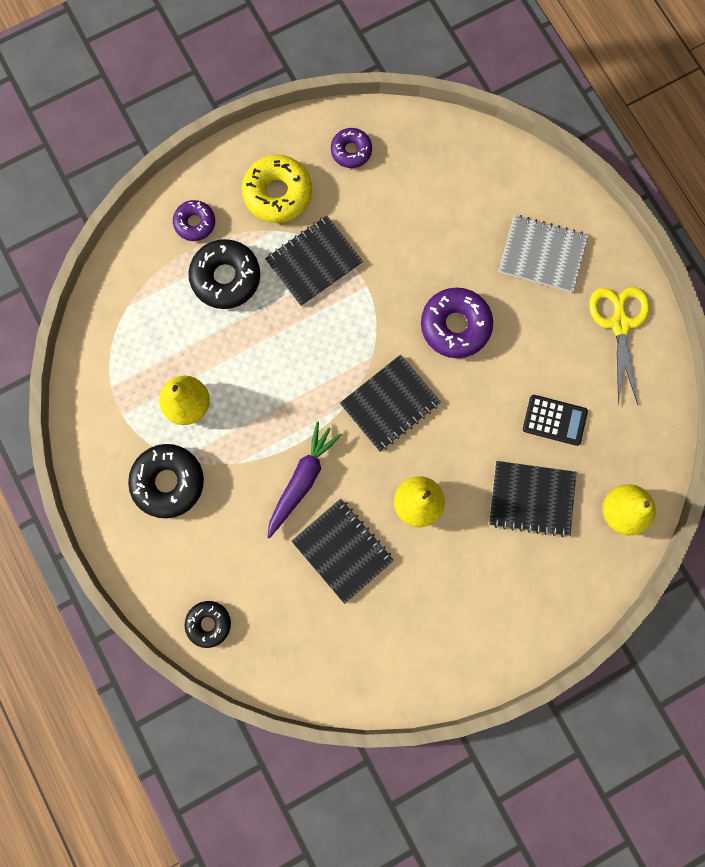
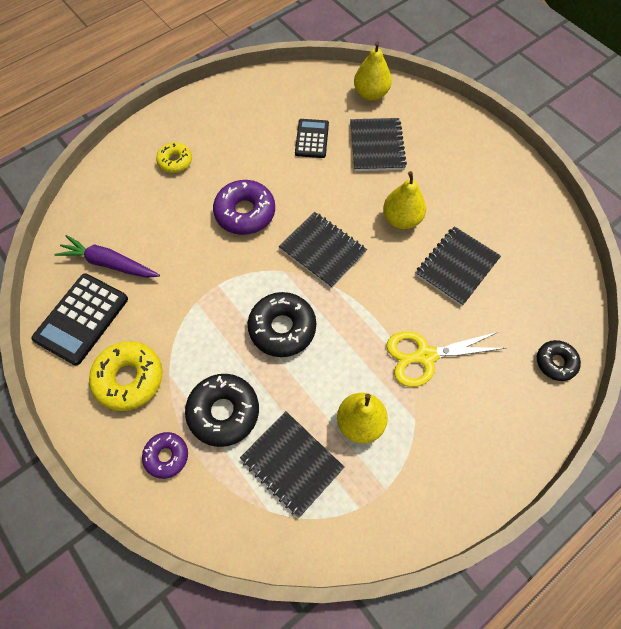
camera: 100 degrees left, 15 degrees down
(168, 482) = (440, 426): black donut -> black donut (282, 328)
(302, 480) = (406, 308): purple carrot -> purple carrot (109, 263)
(314, 262) = (199, 333): black notebook -> black notebook (292, 463)
(351, 151) = (82, 319): purple donut -> black calculator
(542, 255) = (175, 161): grey notebook -> yellow donut
(619, 323) = (227, 108): yellow scissors -> yellow scissors (424, 356)

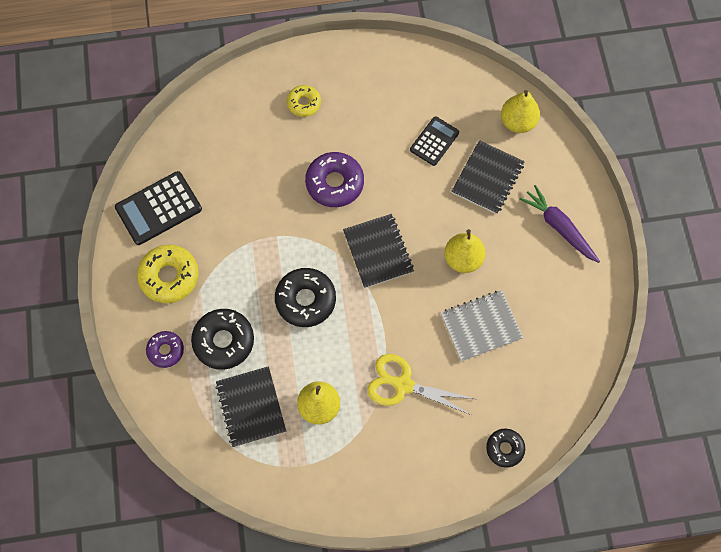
camera: 30 degrees right, 5 degrees up
(109, 263) = (202, 172): purple carrot -> purple carrot (559, 227)
(457, 267) = (481, 326): black notebook -> grey notebook

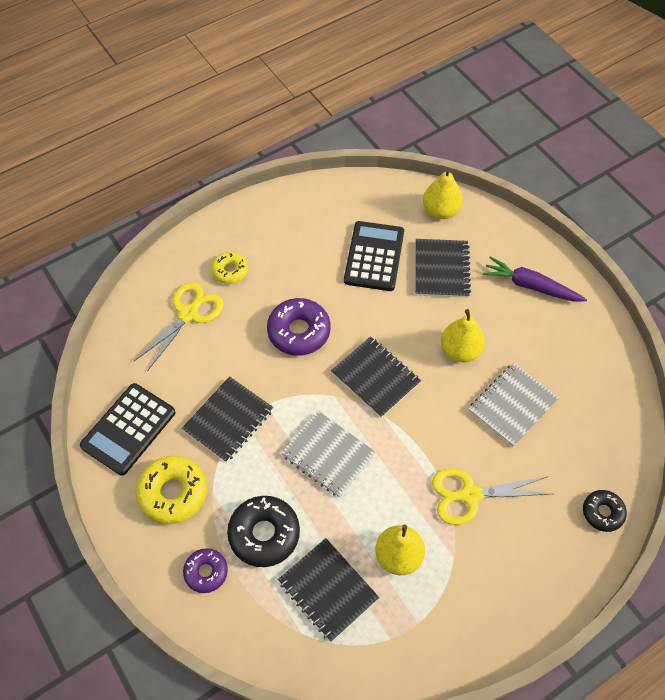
camera: 25 degrees left, 10 degrees down
(240, 235) = (228, 420): none -> black notebook
(251, 128) = (189, 314): none -> yellow scissors
(305, 300) = (328, 455): black donut -> grey notebook
(434, 141) = (374, 256): black calculator -> black calculator, size x1.57

